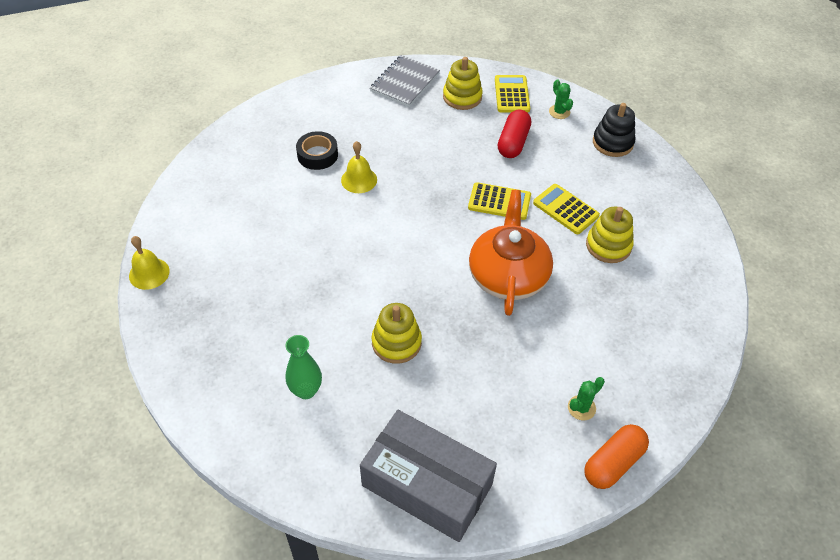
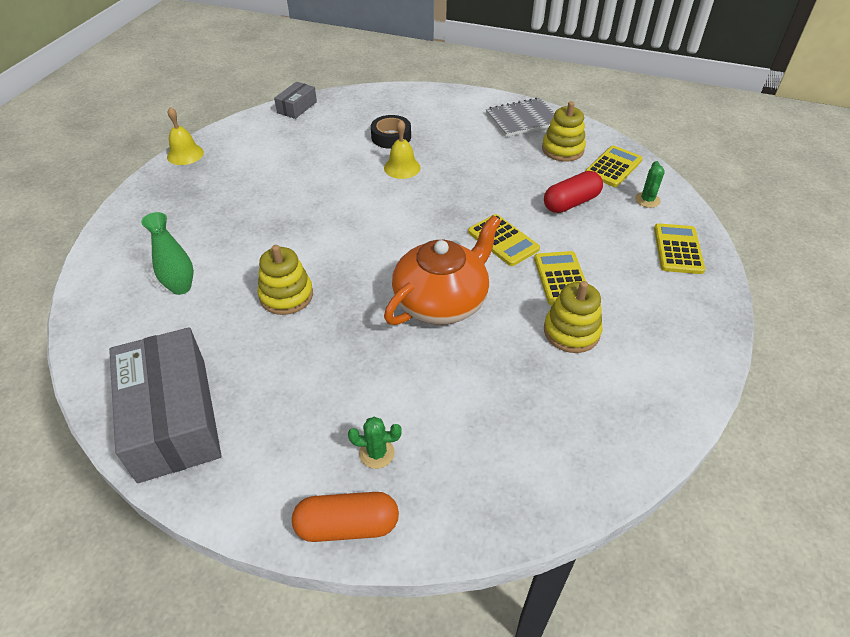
camera: 40 degrees right, 5 degrees down
(197, 168) = (297, 107): none -> grey box
(612, 142) = (678, 249): black stacking toy -> yellow calculator

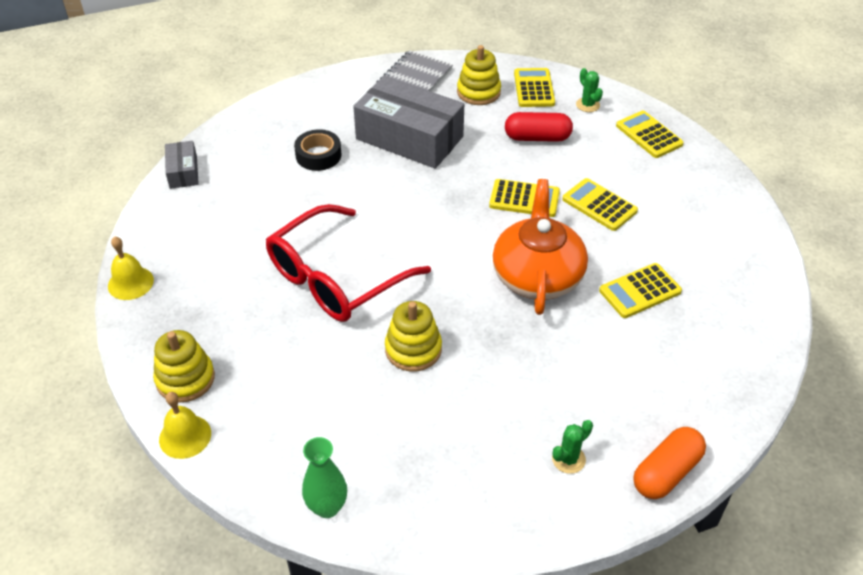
camera: 40 degrees left, 0 degrees up
(173, 418) = (453, 501): grey box -> grey box (409, 138)
(181, 287) = (311, 403): green vase -> green vase (327, 507)
(300, 219) = (336, 278): none -> red glasses
(376, 453) = (627, 414): green cactus -> green cactus (568, 459)
(402, 167) = (365, 180): yellow bell -> yellow bell (185, 436)
(512, 365) = (640, 291): none -> yellow calculator
(571, 203) = (537, 137): red capsule -> red capsule turned 75 degrees clockwise
(571, 331) = (649, 242): yellow stacking toy -> yellow stacking toy (185, 379)

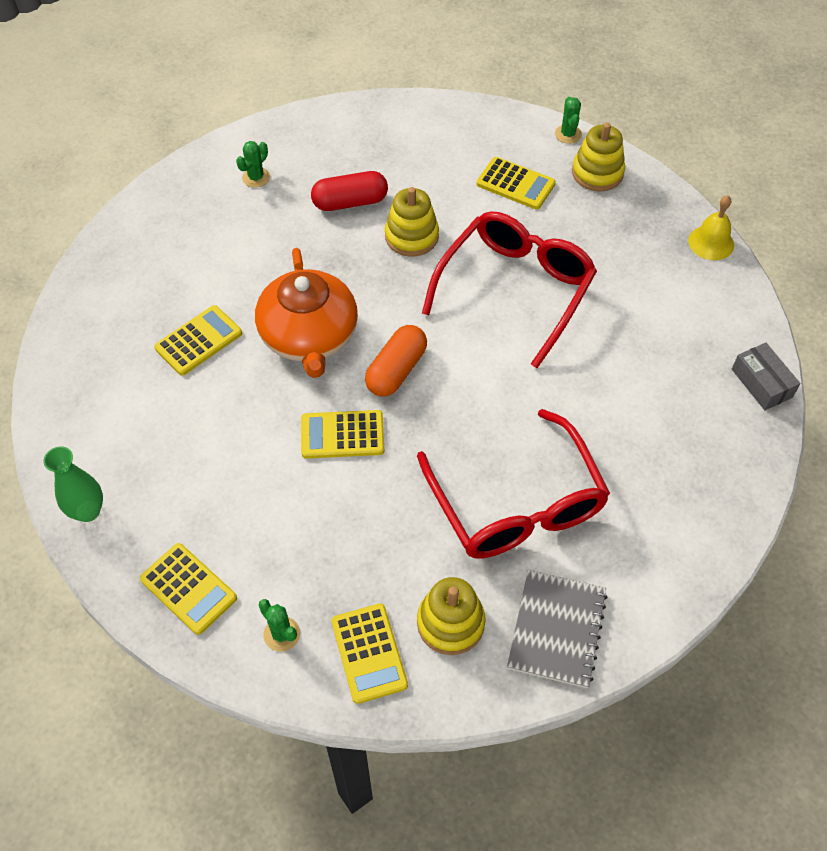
camera: 165 degrees right, 10 degrees up
(185, 436) = (568, 134): yellow bell -> green cactus
(318, 155) = (618, 446): black tape -> none
(327, 507) = (433, 113): green vase -> green vase (88, 511)
(409, 138) = (516, 504): grey box -> red glasses
(537, 137) = (345, 545): red capsule -> red capsule (350, 202)
(599, 205) = (250, 446): yellow calculator -> yellow calculator (515, 184)
(666, 472) = (175, 183): orange capsule -> orange capsule (396, 370)

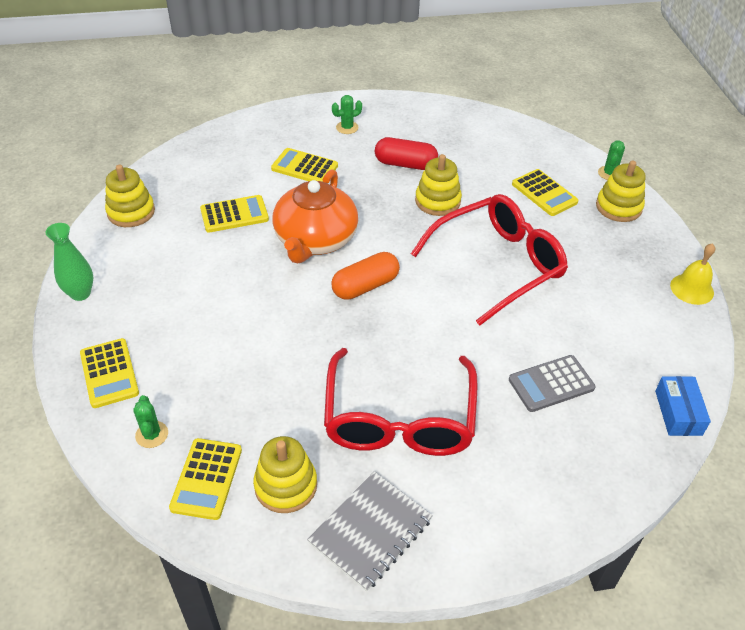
camera: 25 degrees right, 10 degrees down
(74, 385) = (131, 212): none -> yellow stacking toy
(342, 435) = (294, 314): yellow calculator -> yellow calculator (304, 167)
(636, 403) = (551, 384): none -> grey calculator
(761, 383) = (678, 413): grey box -> blue box

